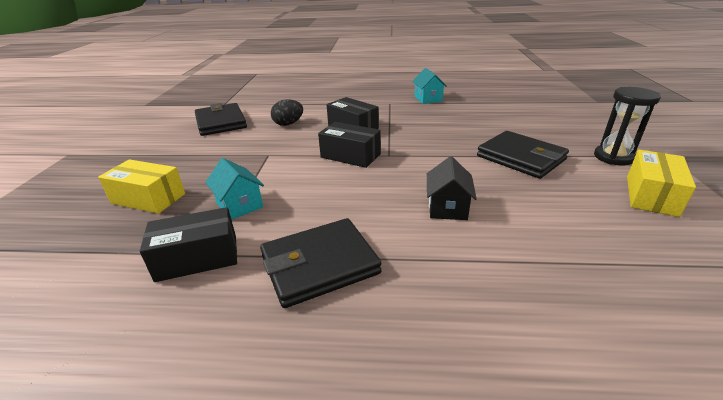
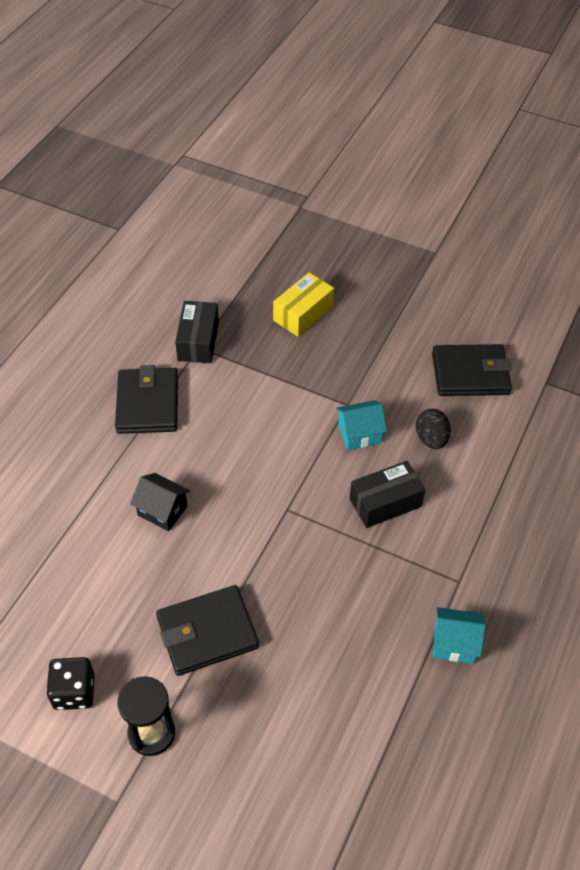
camera: 110 degrees right, 20 degrees up
(239, 205) = (255, 370): turquoise house -> turquoise house (359, 434)
(350, 156) = (304, 474): black box -> none
(651, 195) = (74, 692): yellow box -> black dice

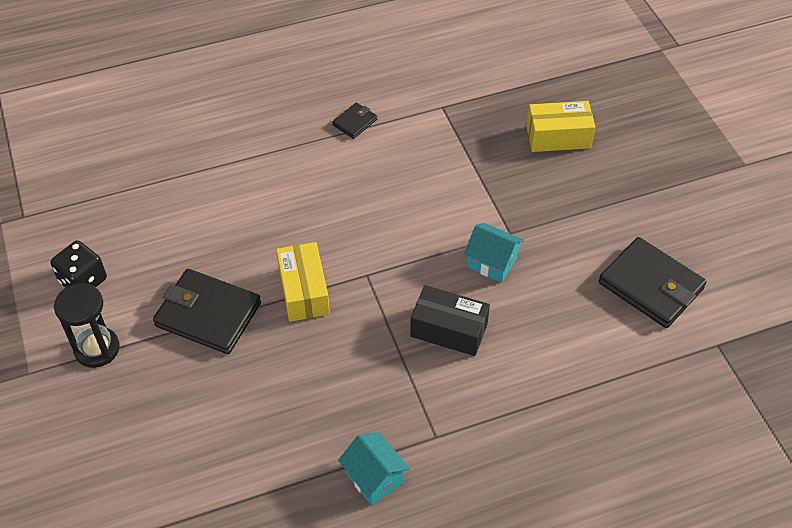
camera: 45 degrees right, 0 degrees up
(147, 404) = (355, 122): black wallet -> black wallet, size x0.48
(162, 511) = (276, 206): black house -> none
(198, 341) = (447, 102): black box -> none
(257, 557) = (304, 291): none -> yellow box
(431, 439) = (548, 311): black egg -> none

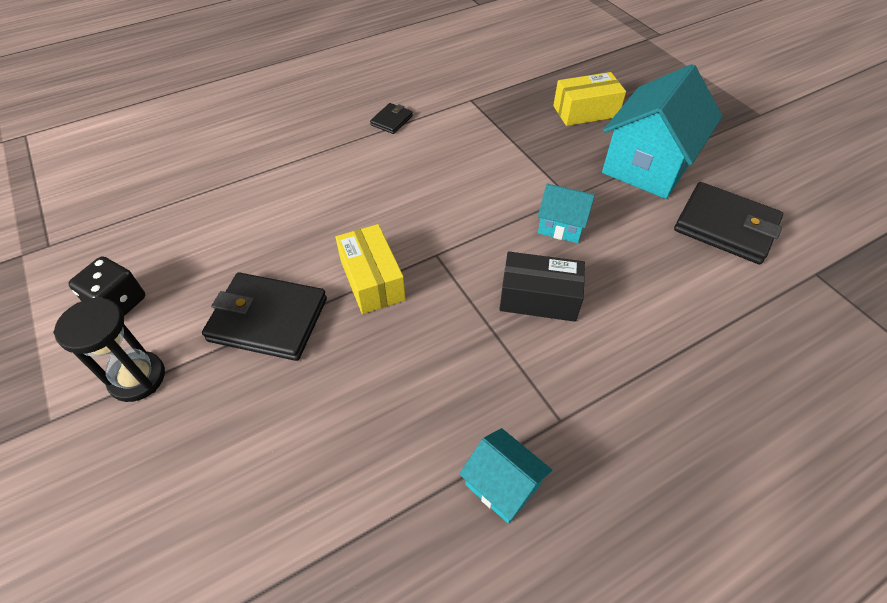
camera: 10 degrees left, 0 degrees up
(600, 209) = (647, 165): none -> turquoise house

